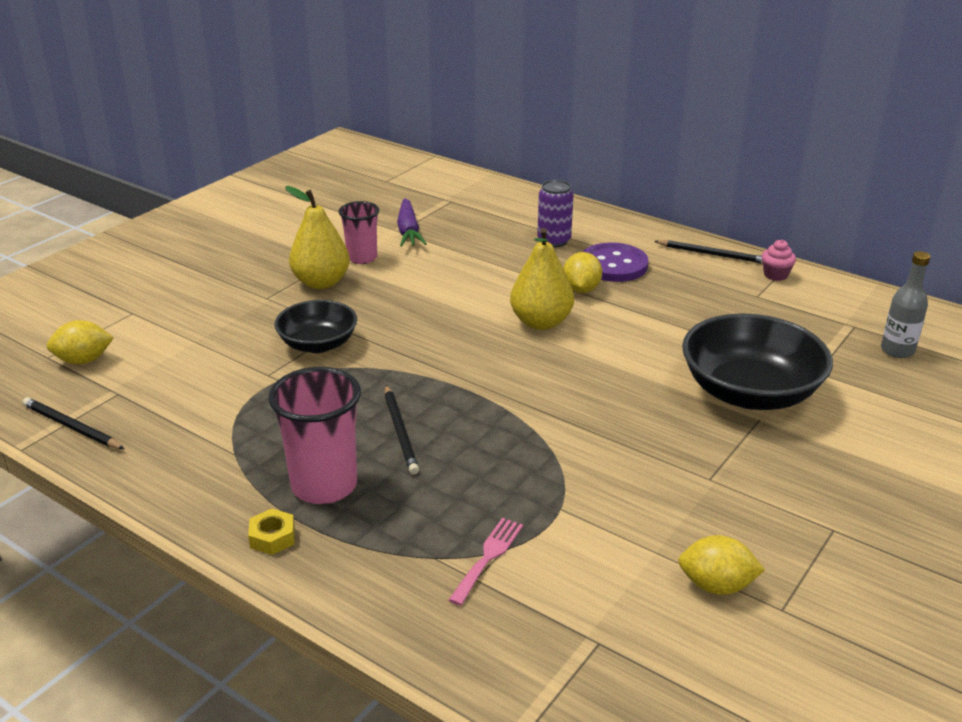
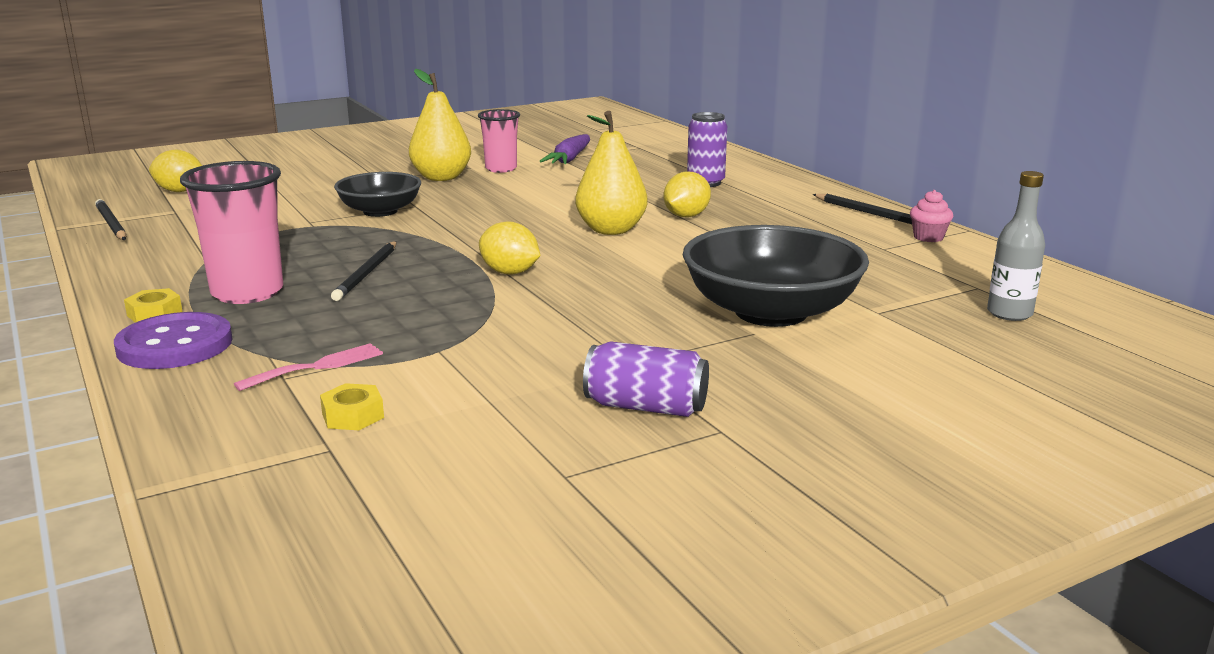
camera: 25 degrees right, 10 degrees down
(577, 602) = (353, 416): none -> yellow nut
(613, 265) = (746, 206): purple button -> purple button (175, 345)
(716, 586) = (516, 440): yellow lemon -> yellow lemon (510, 272)
(765, 522) = (646, 407): none -> purple can

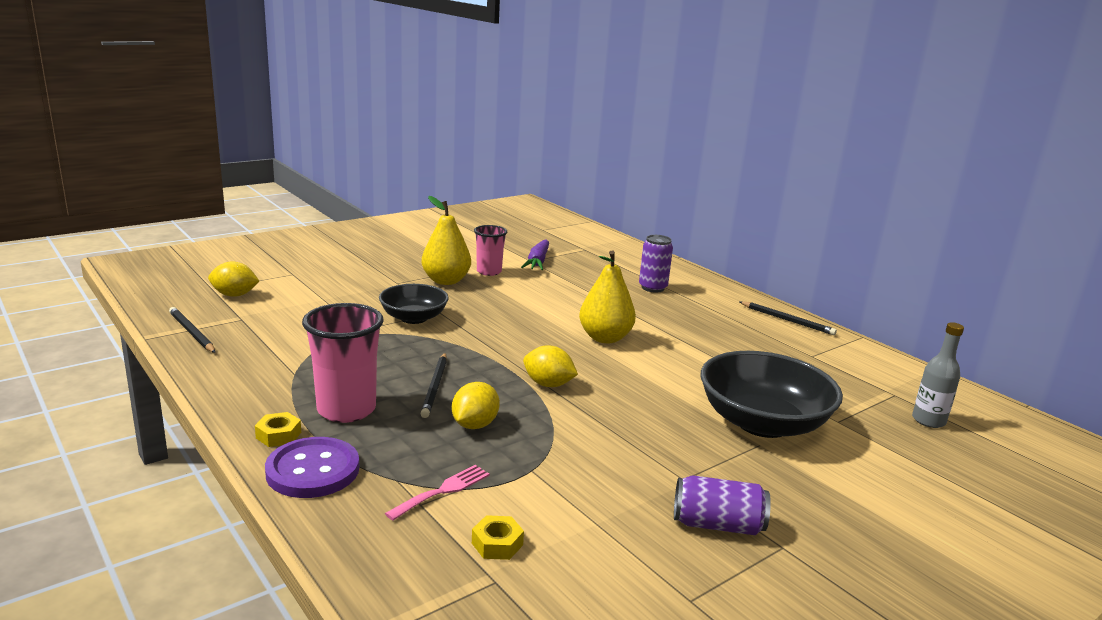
camera: 10 degrees left, 0 degrees up
(686, 216) = (654, 323): yellow lemon -> yellow lemon (474, 425)
(928, 237) = (838, 344): pink cupcake -> none

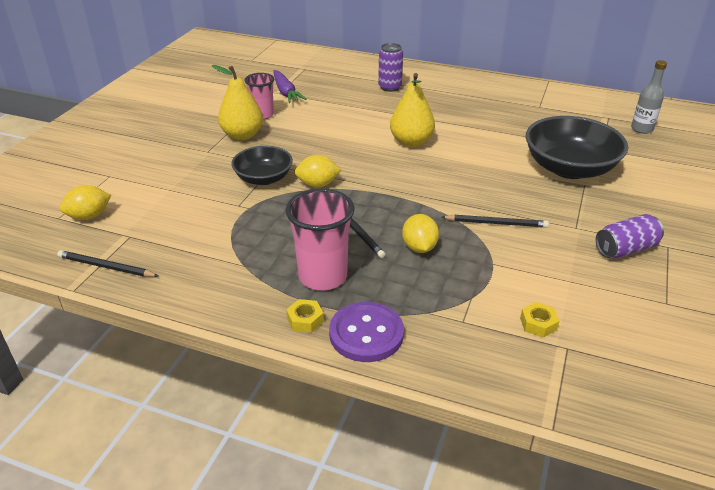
camera: 30 degrees left, 15 degrees up
(443, 491) = (463, 305): pink fork -> none
(548, 384) = (423, 195): yellow lemon -> yellow lemon (317, 184)
(787, 320) = (496, 83): black pencil -> black pencil (496, 223)

